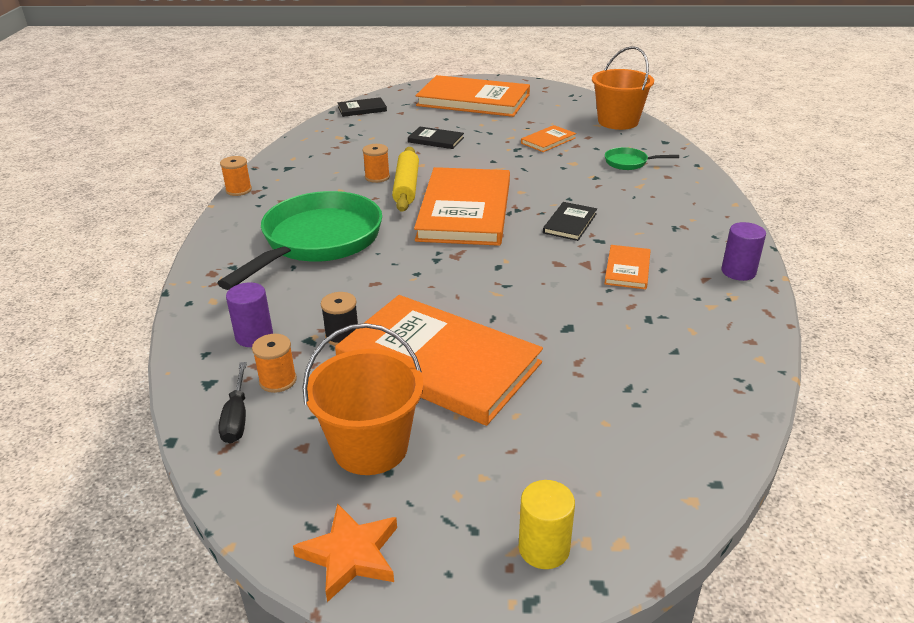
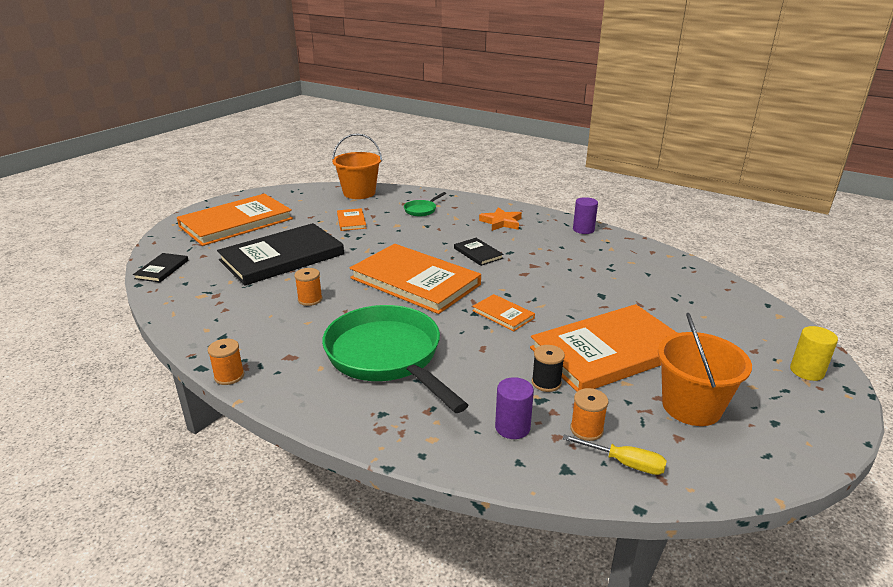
camera: 60 degrees left, 5 degrees down
(237, 417) = (625, 463): black screwdriver -> yellow screwdriver
(350, 555) = (799, 445): orange star -> orange star (501, 222)
(406, 187) = (345, 292): yellow rolling pin -> none
(436, 140) = (282, 257): black book -> black book, size x2.29
(627, 269) = (552, 256): orange book -> orange book (503, 314)

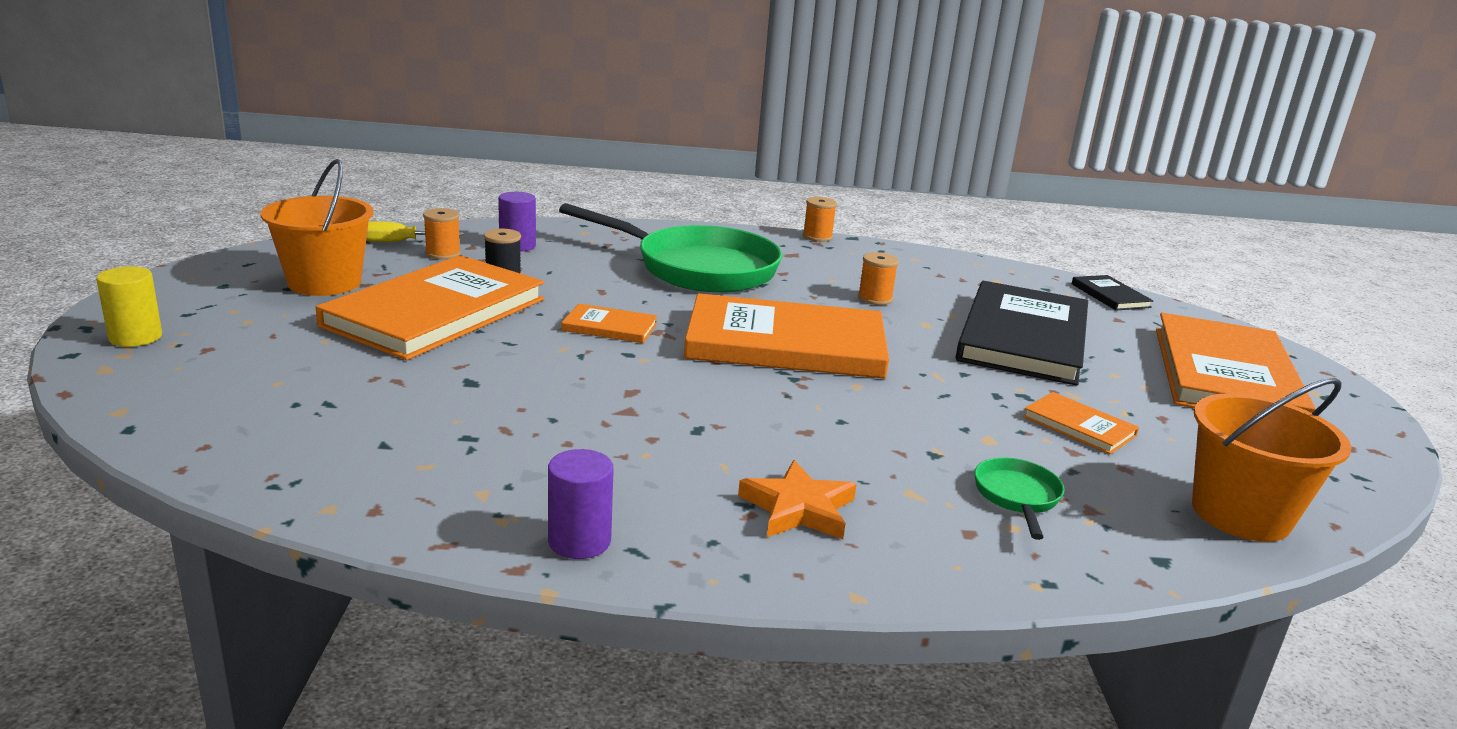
camera: 145 degrees right, 5 degrees down
(478, 253) = (752, 412): black book -> none

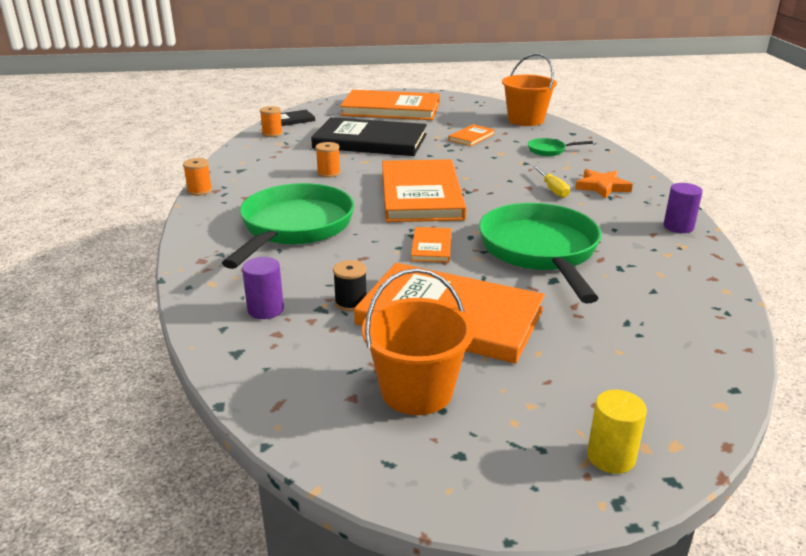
camera: 95 degrees left, 5 degrees up
(399, 242) = (277, 379): yellow screwdriver -> yellow screwdriver (552, 189)
(443, 254) = (304, 344): orange spool -> orange spool (272, 133)
(557, 390) = (540, 251): none -> green pan

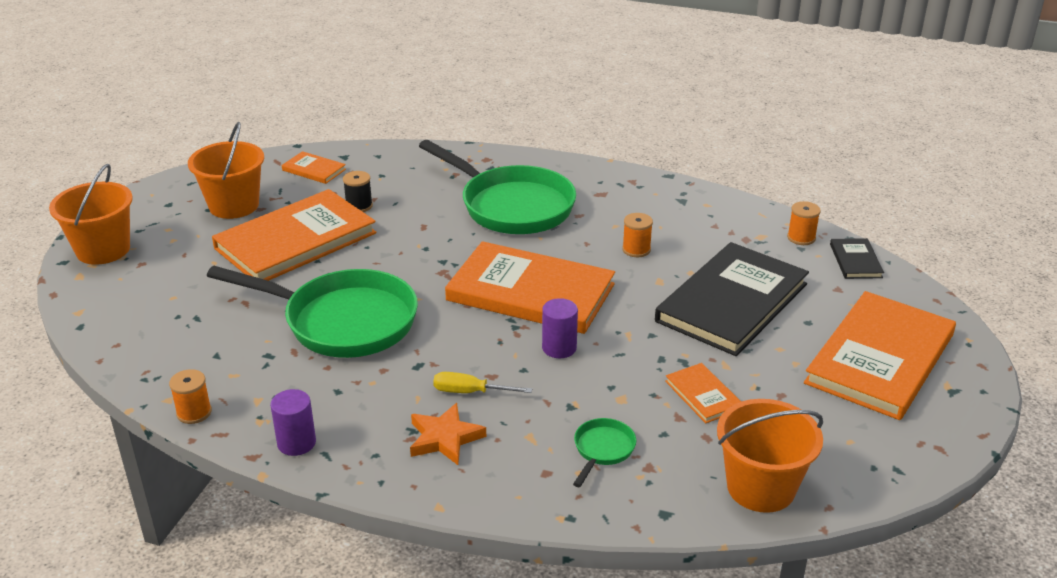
camera: 115 degrees right, 5 degrees up
(199, 191) = (637, 173): orange spool -> orange spool (194, 412)
(265, 310) = (385, 173): purple cylinder -> purple cylinder (559, 348)
(431, 247) = (409, 264): orange book -> orange book (314, 170)
(611, 457) = (103, 250): yellow cylinder -> orange bucket

